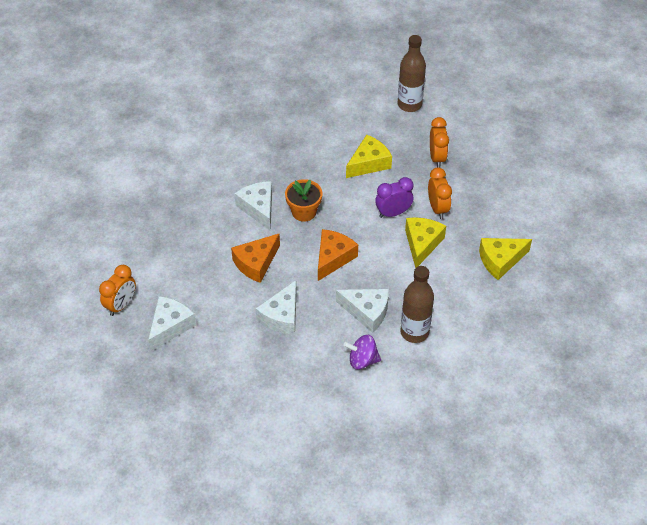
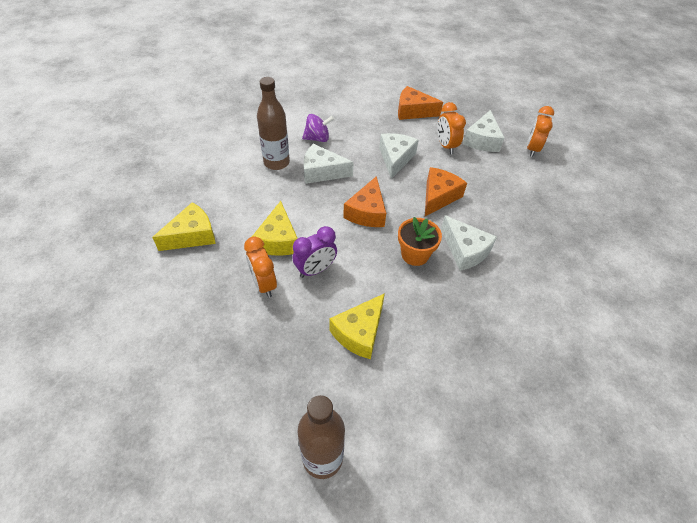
camera: 165 degrees right, 0 degrees up
(231, 387) = (413, 111): none -> orange cheese
(437, 158) = (270, 359): orange clock -> orange clock (446, 146)

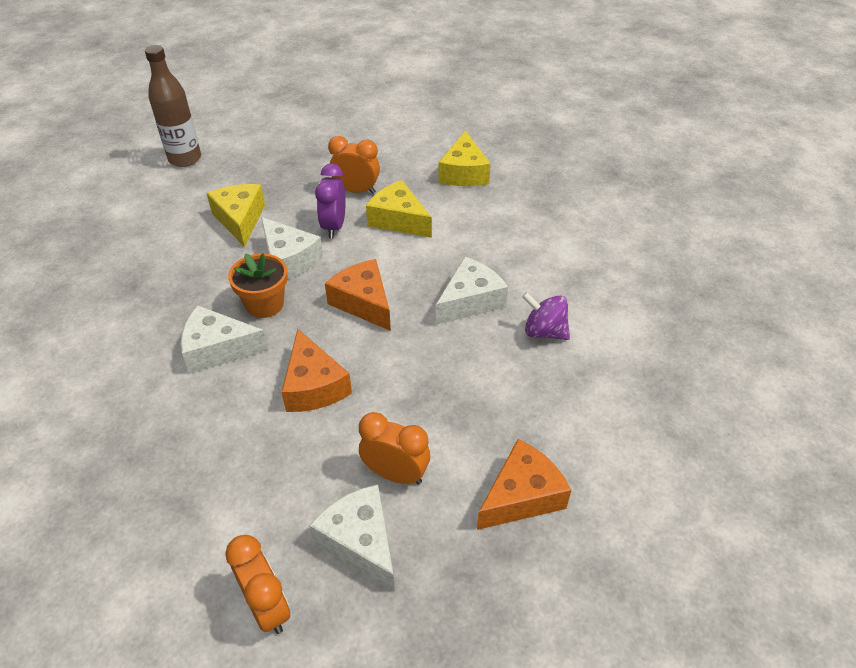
camera: 130 degrees right, 5 degrees down
(276, 163) = (525, 270): brown bottle -> none
(317, 138) = (544, 331): purple spinning top -> purple spinning top turned 90 degrees clockwise
(395, 159) = (426, 389): white cheese -> white cheese (289, 259)

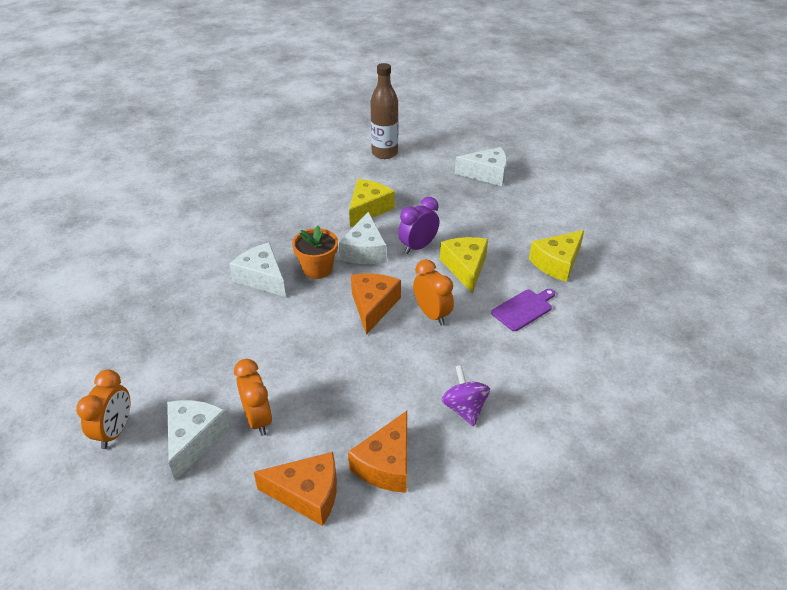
camera: 45 degrees right, 5 degrees down
(313, 386) = (282, 335): orange cheese -> orange cheese (386, 464)
(356, 191) = (463, 232): orange clock -> orange clock (432, 314)
(470, 301) = (441, 352): white cheese -> white cheese (487, 174)
(486, 224) = (523, 309): none -> purple cutting board

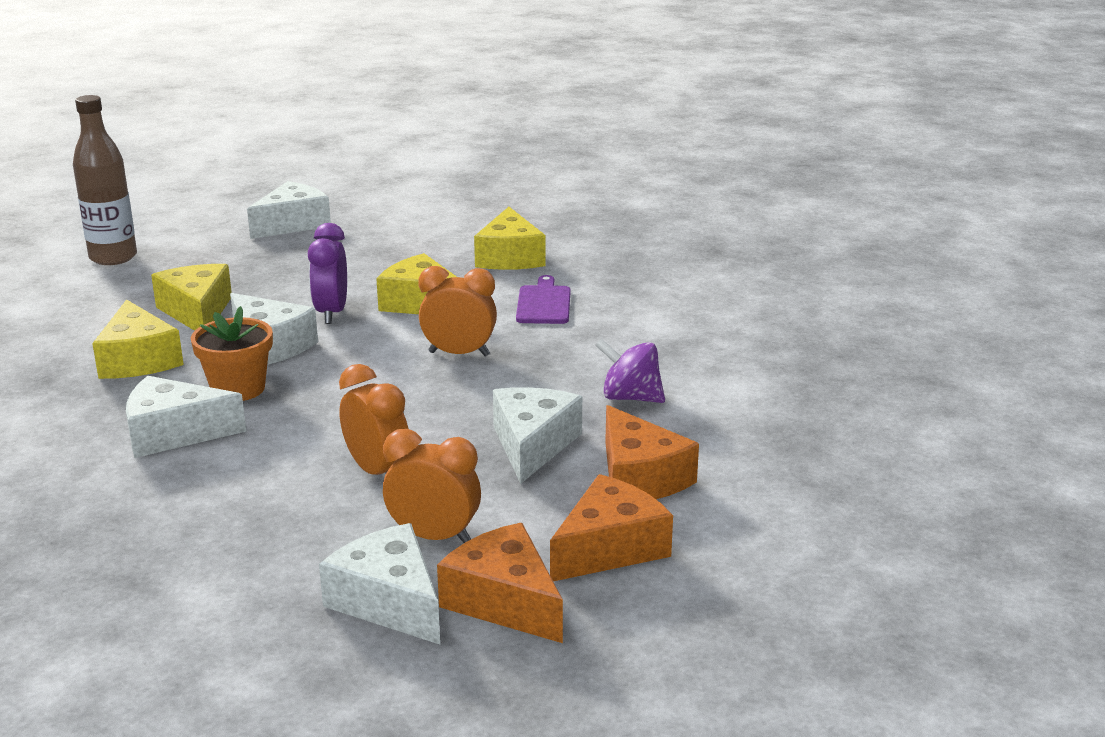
camera: 50 degrees left, 15 degrees down
(115, 431) = (262, 668): orange clock -> orange clock (377, 472)
(309, 224) = (138, 359): none -> yellow cheese
(373, 306) = (378, 381): orange cheese -> orange cheese (504, 601)
(374, 400) = (532, 445): none -> white cheese

